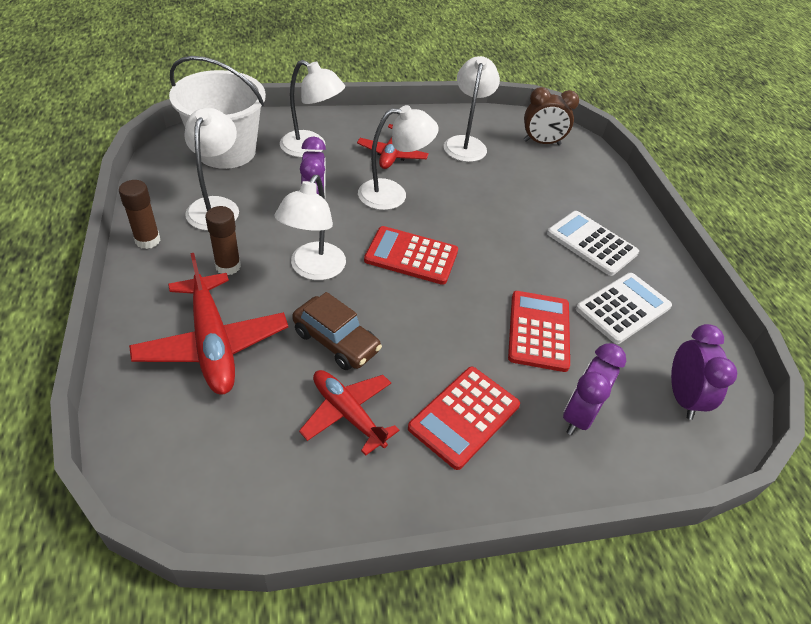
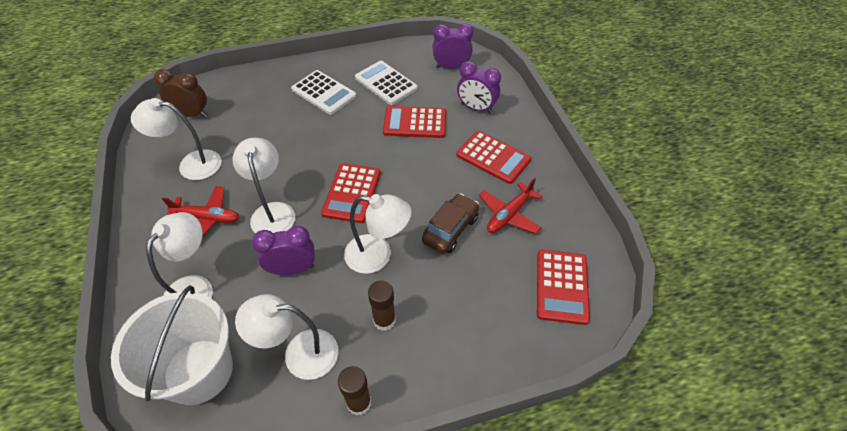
camera: 90 degrees left, 5 degrees up
(208, 450) = (561, 286): none -> red calculator
(213, 344) = (473, 308): red plane -> none
(541, 143) = (192, 114): brown clock -> brown clock turned 75 degrees counterclockwise
(591, 243) = (324, 93): white calculator -> white calculator turned 90 degrees counterclockwise

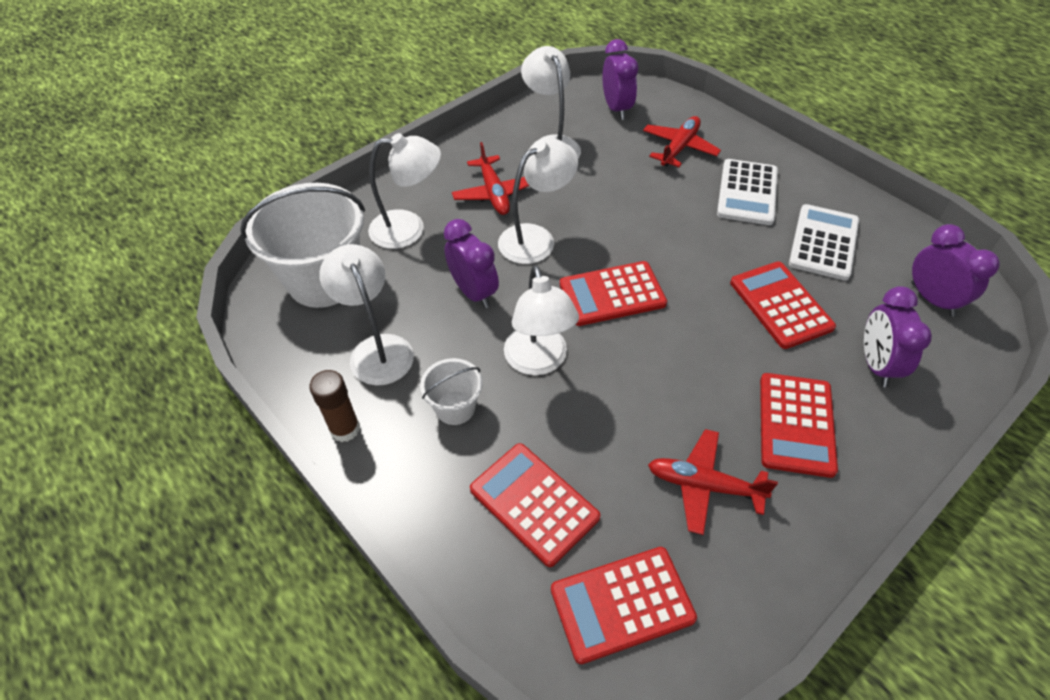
camera: 65 degrees right, 0 degrees up
(192, 114) = (616, 108): brown clock -> purple clock
(259, 102) = (679, 148): none -> red plane
(384, 320) = (455, 407): brown glue stick -> white bucket
(450, 229) = (628, 422): brown car -> none
(480, 303) = (534, 503): none -> red calculator

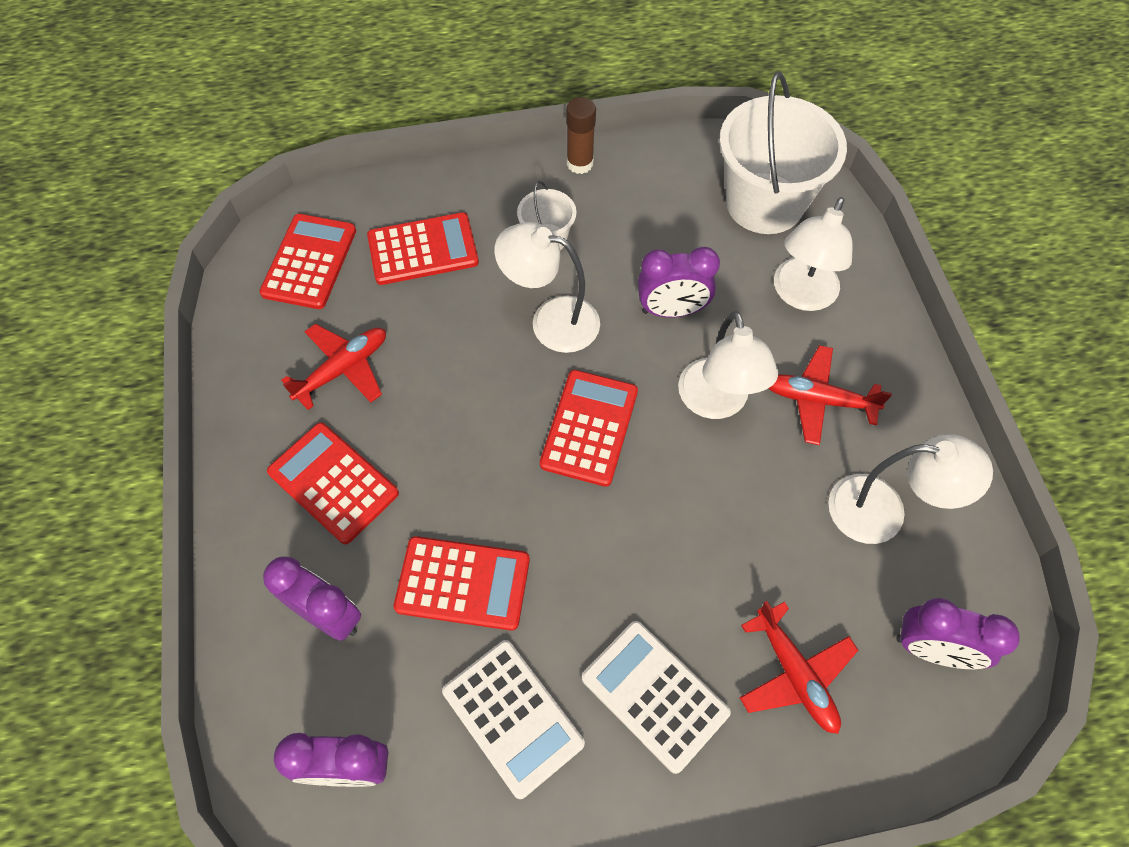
camera: 120 degrees right, 10 degrees up
(377, 349) = (649, 211): white lamp -> none

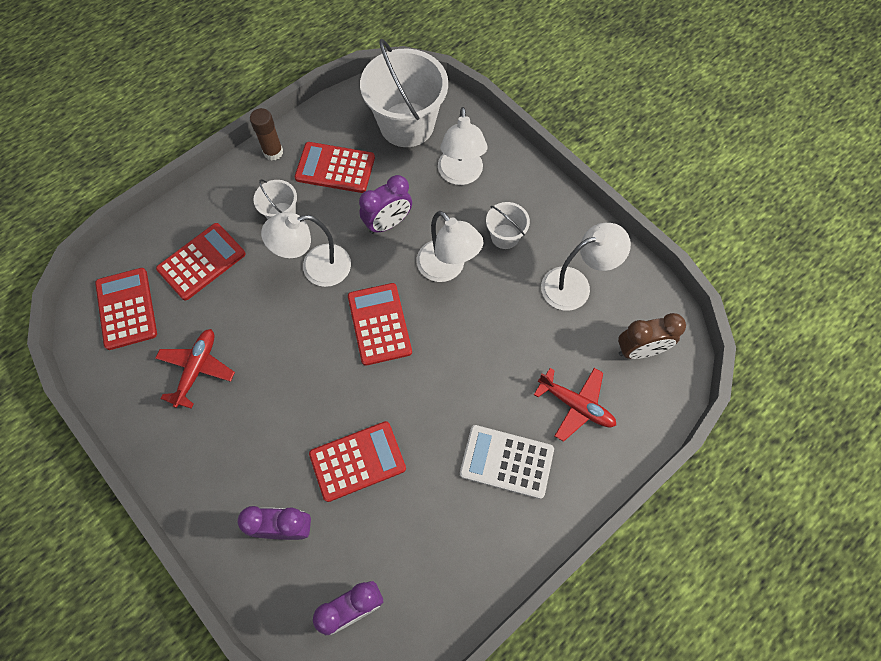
camera: 30 degrees left, 5 degrees up
(333, 482) = (237, 445): red calculator -> red calculator (335, 168)
(512, 717) = (433, 521): white calculator -> none
(818, 400) = (505, 236): red plane -> white bucket
(931, 649) = (639, 350): purple clock -> brown clock

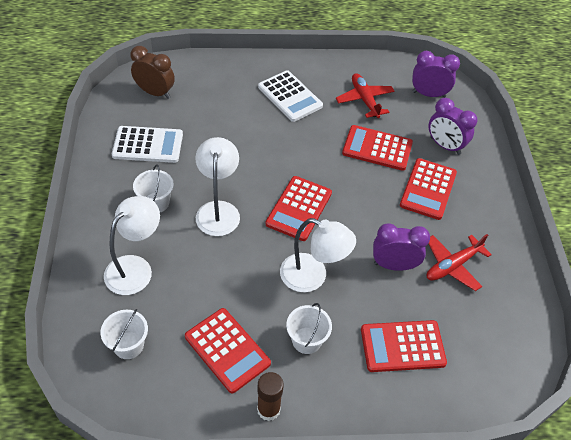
camera: 145 degrees left, 15 degrees down
(127, 308) = (488, 349): red calculator -> red calculator (428, 189)
(388, 223) = (228, 271): purple clock -> purple clock (394, 265)
(407, 124) = (128, 345): white bucket -> white bucket, size x0.48
(575, 285) = (148, 145): white lamp -> white calculator
(576, 405) = (223, 94): red plane -> red plane (364, 100)

